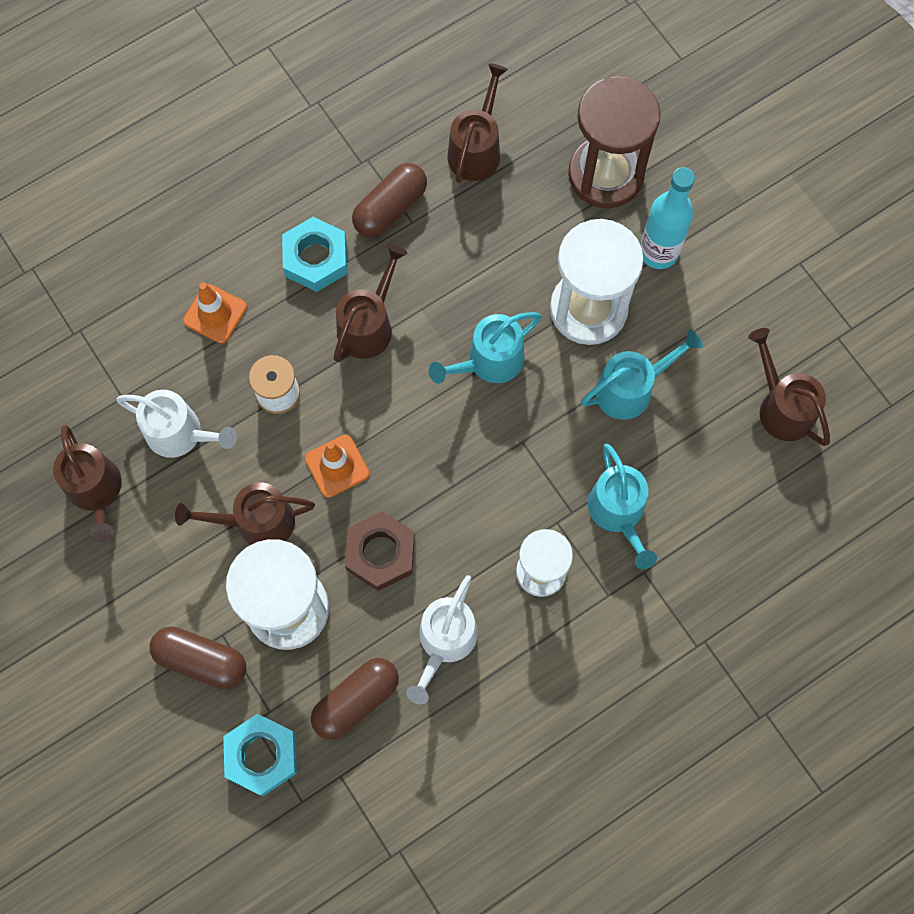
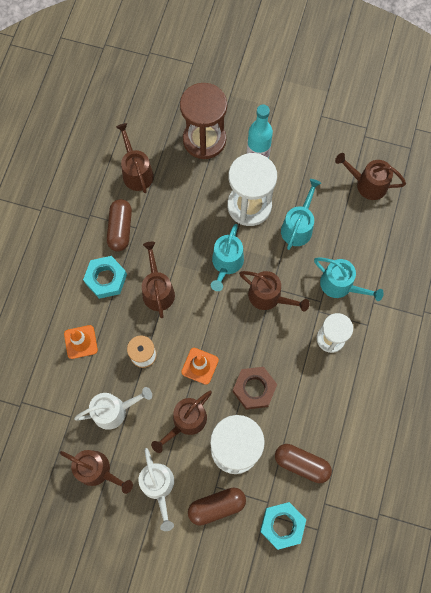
camera: 40 degrees left, 0 degrees up
(356, 700) = (301, 464): brown capsule -> brown capsule turned 75 degrees counterclockwise
(444, 641) = (316, 404): white watering can -> white watering can (158, 486)
(506, 450) = (268, 297): none -> brown watering can

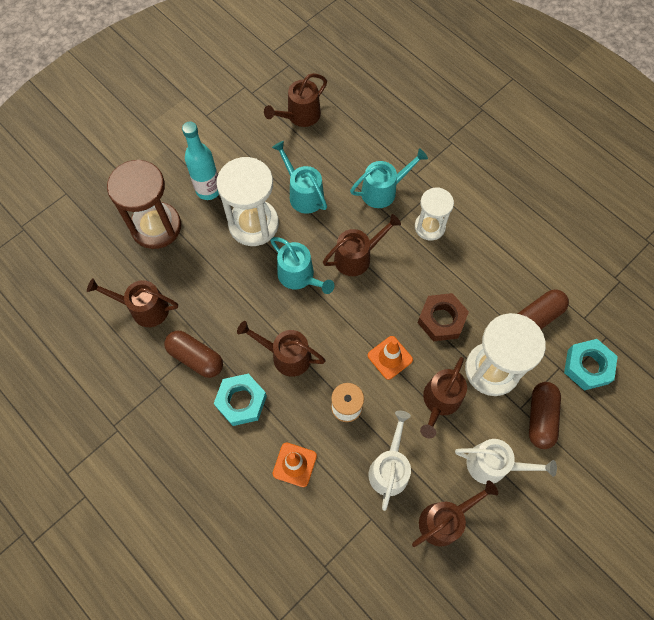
camera: 60 degrees left, 5 degrees down
(186, 421) = (440, 401): brown watering can -> brown watering can turned 45 degrees clockwise

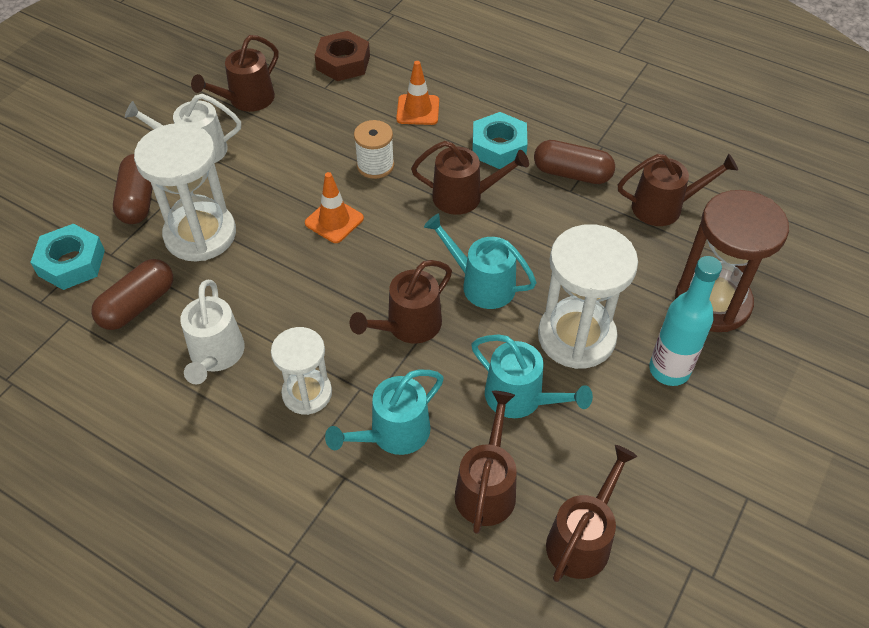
camera: 165 degrees right, 15 degrees down
(389, 468) = (313, 126): white watering can -> white watering can (216, 355)
(440, 401) = (264, 191): brown watering can -> brown watering can (486, 488)
(441, 320) = (272, 274): brown nut -> brown nut (343, 63)

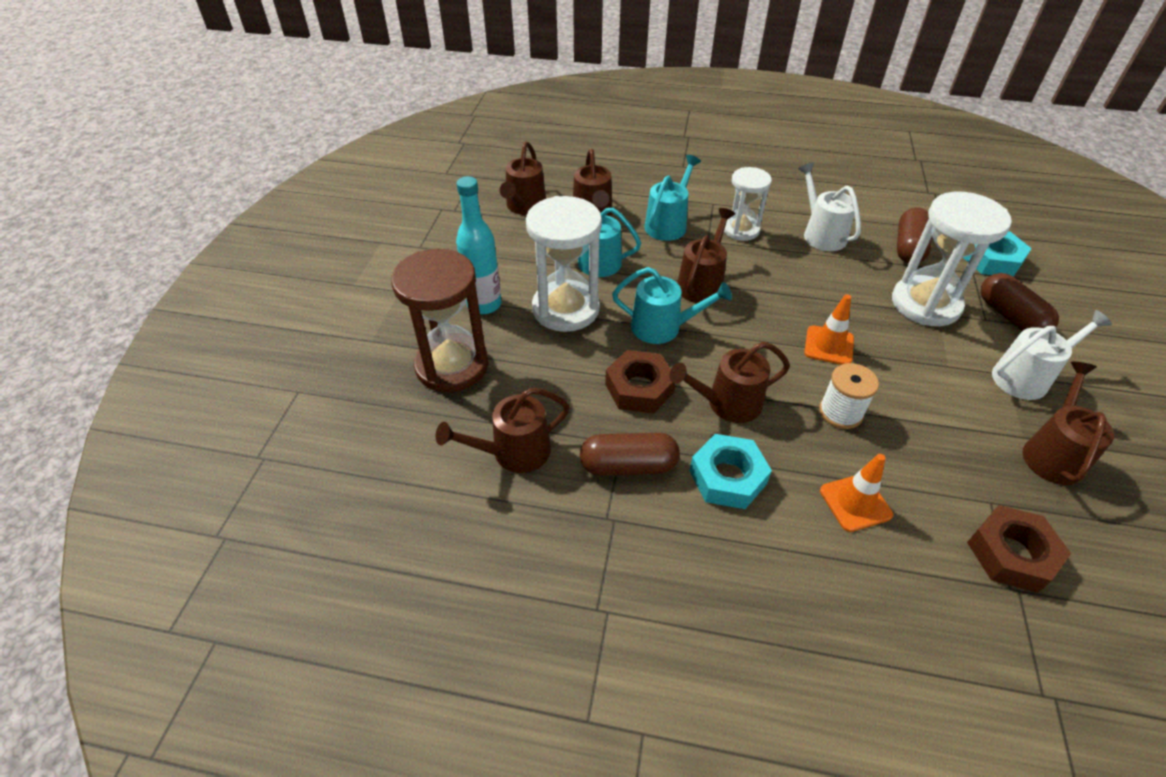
camera: 160 degrees right, 5 degrees down
(535, 230) = (639, 388): none -> brown nut

